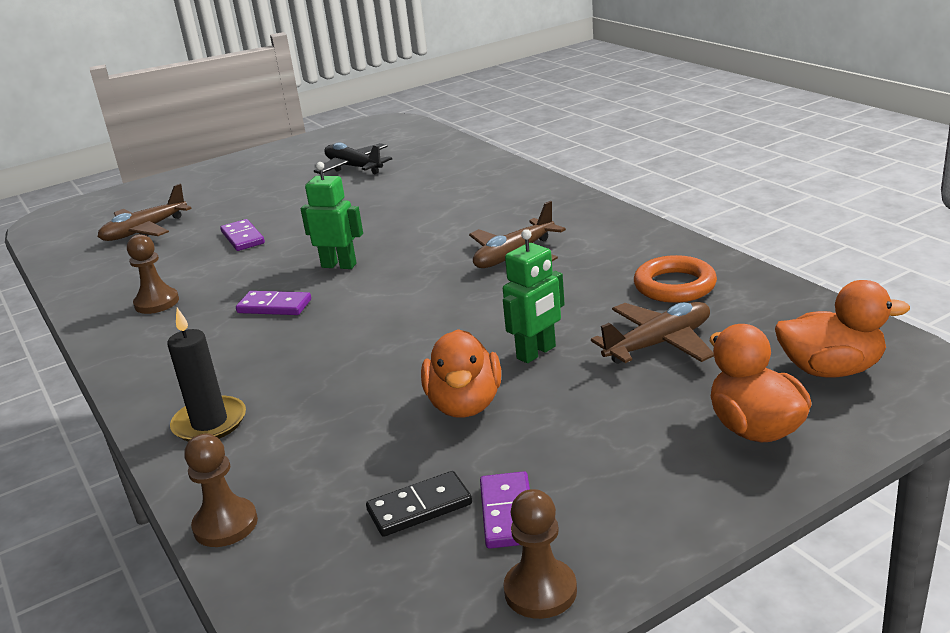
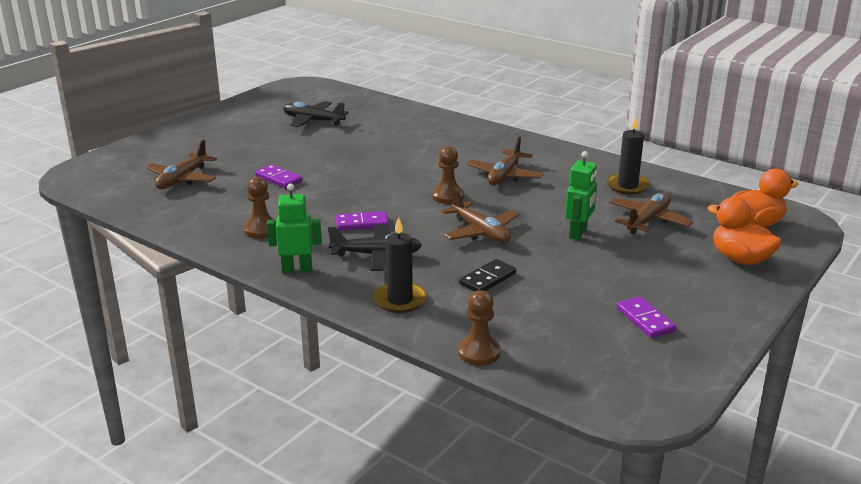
camera: 25 degrees left, 0 degrees up
(247, 353) = (376, 255): none -> black plane
(339, 265) = (381, 192): green robot -> green robot (297, 269)
(406, 335) = (480, 232): none -> brown plane
(419, 507) = (591, 325): black domino -> black domino (487, 279)
(465, 405) = (562, 268): orange duck -> none
(540, 591) = (698, 352): brown pawn -> brown pawn (448, 196)
(674, 286) = (627, 186): orange ring -> black candle

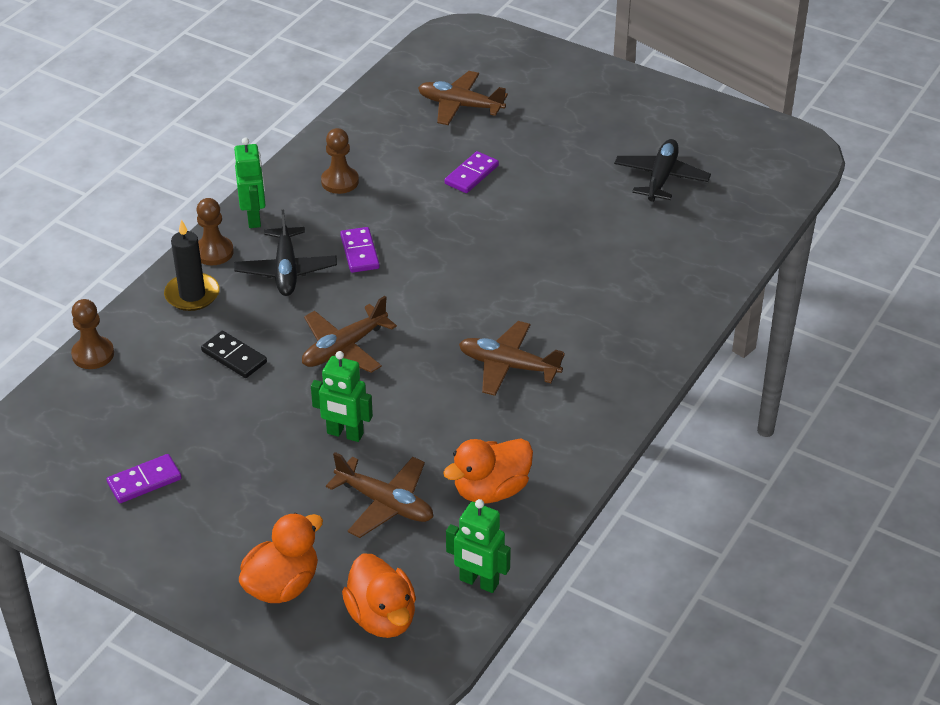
camera: 85 degrees right, 15 degrees up
(448, 196) = (438, 316): brown pawn -> brown pawn (214, 252)
(627, 186) = (491, 490): black candle -> orange duck
(712, 193) = (478, 582): none -> green robot

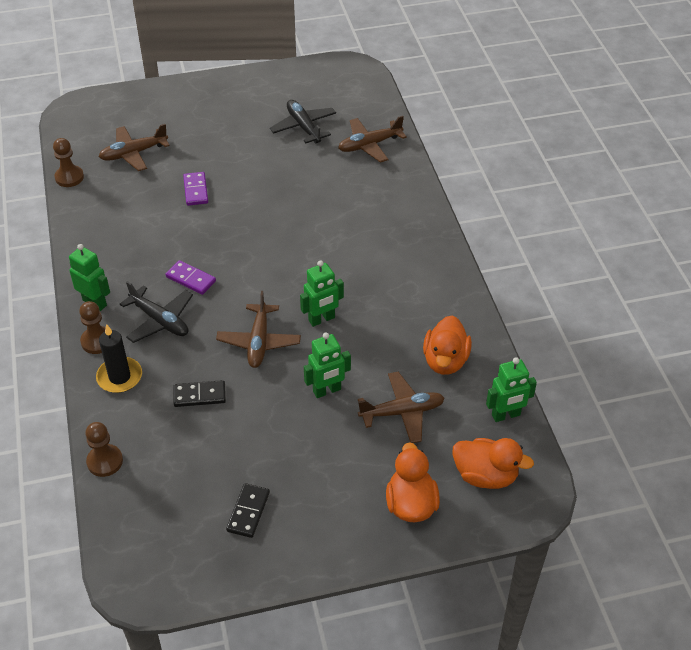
camera: 45 degrees left, 5 degrees up
(144, 481) = (248, 512): purple domino -> black domino
(340, 181) = (120, 245): brown pawn -> brown pawn (69, 177)
(427, 369) = (322, 319): none -> green robot
(508, 366) = (363, 286): brown plane -> brown plane (369, 145)

